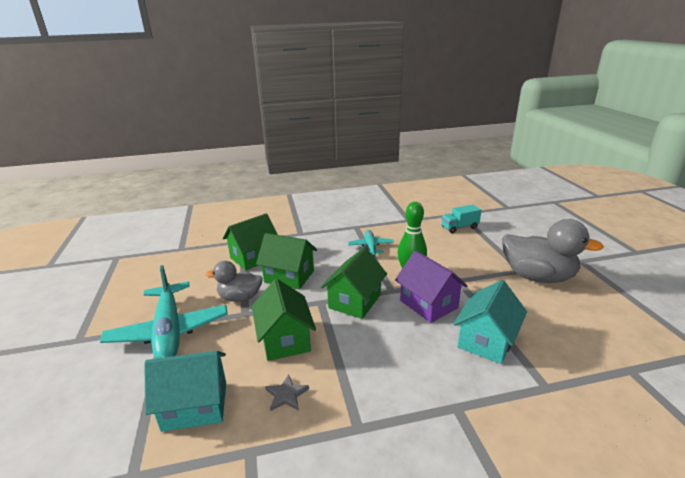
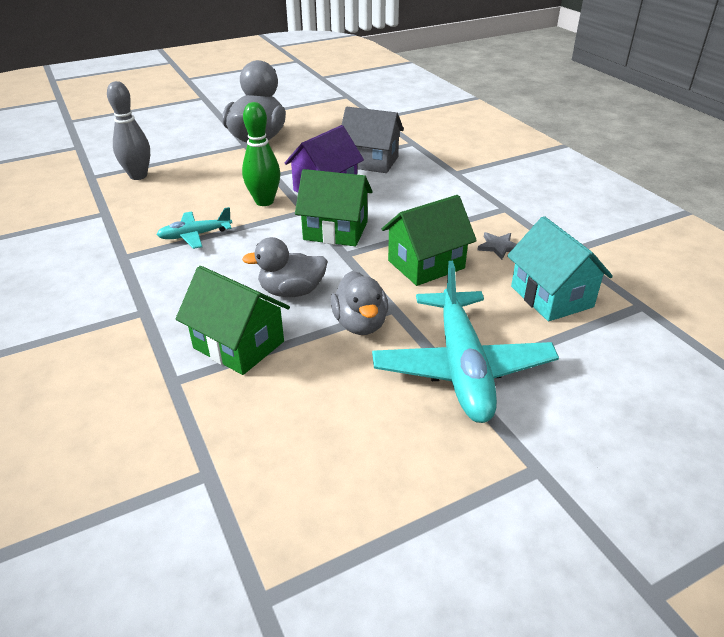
camera: 105 degrees left, 10 degrees up
(169, 331) = (462, 367): turquoise plane -> turquoise plane turned 120 degrees clockwise
(289, 276) = (292, 291): green house -> grey duck
(459, 227) = (138, 176): turquoise truck -> grey bowling pin
(486, 340) = (371, 162): turquoise house -> grey house

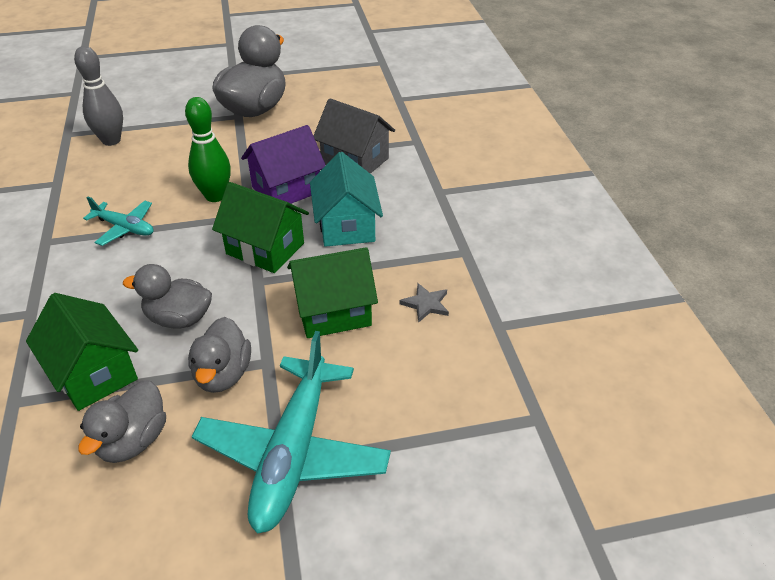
camera: 15 degrees right, 5 degrees up
(195, 235) = (125, 228): turquoise plane -> turquoise plane turned 150 degrees counterclockwise
(311, 387) = (133, 440): none -> grey duck
(551, 297) = (443, 384): turquoise house -> turquoise house (346, 226)

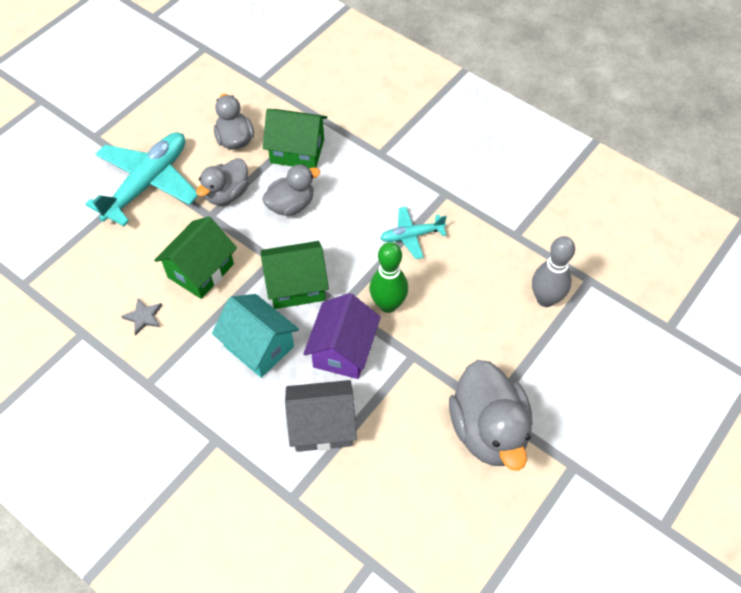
camera: 140 degrees right, 15 degrees up
(223, 374) = (227, 194): grey duck -> grey duck turned 105 degrees counterclockwise
(293, 453) = (148, 183): turquoise plane -> turquoise plane turned 60 degrees clockwise

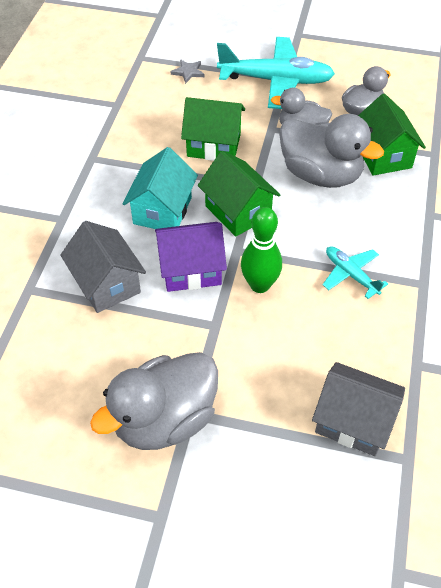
camera: 65 degrees right, 5 degrees down
(143, 317) = (150, 131): grey star -> grey star (188, 72)
(291, 205) = (320, 174): grey duck -> grey duck, size x1.64
(545, 299) = (353, 421): grey bowling pin -> grey house

